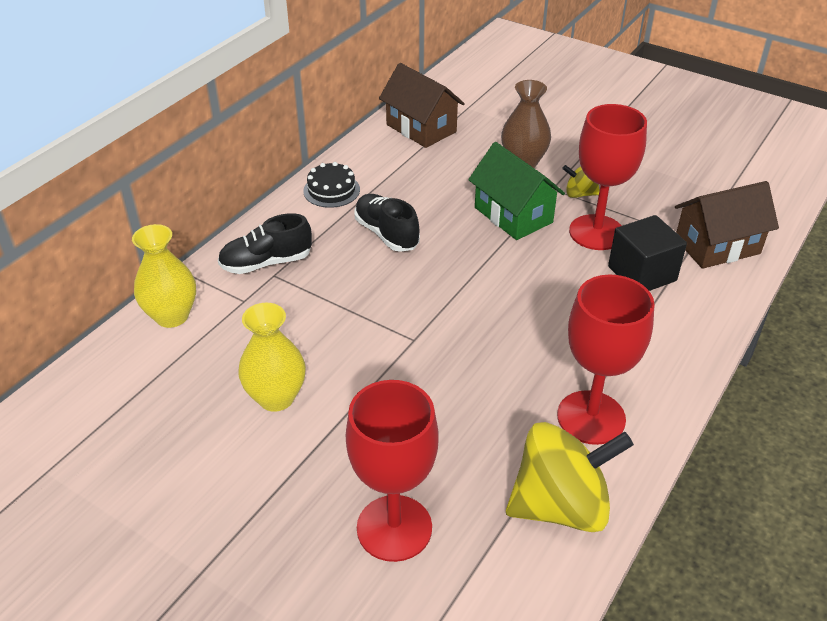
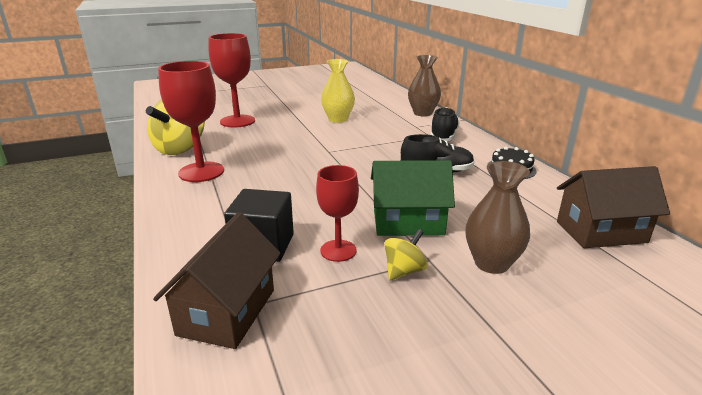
camera: 125 degrees right, 15 degrees down
(172, 316) = (422, 113): yellow vase -> brown vase
(596, 232) = (338, 250): red goblet -> red goblet, size x0.61

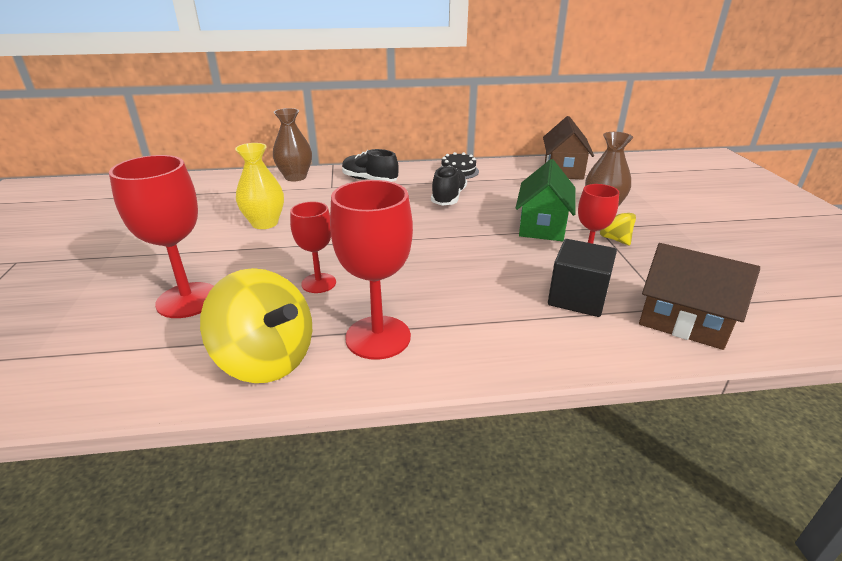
camera: 75 degrees left, 5 degrees up
(263, 146) = (318, 283): none -> red goblet

